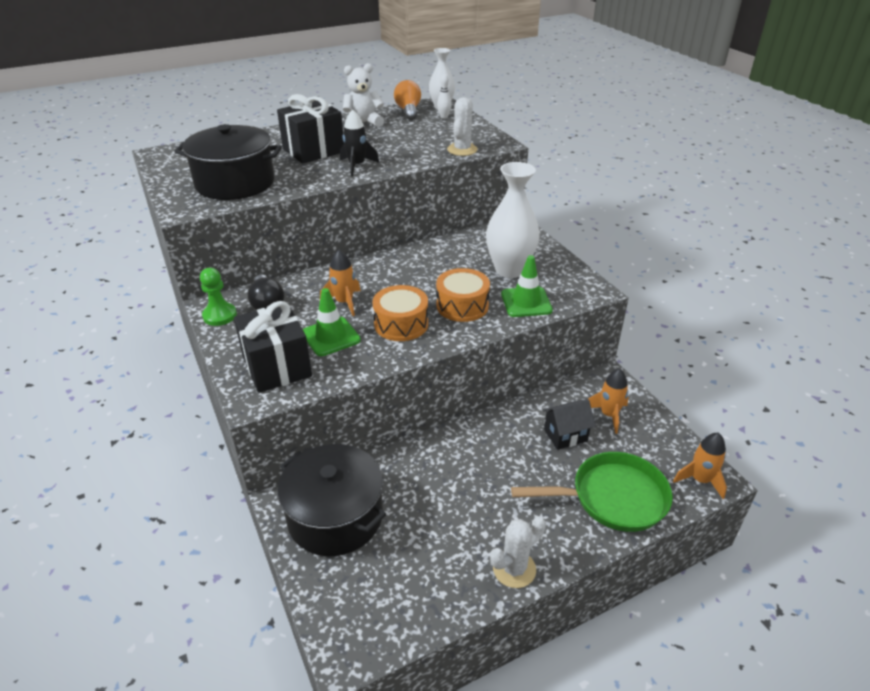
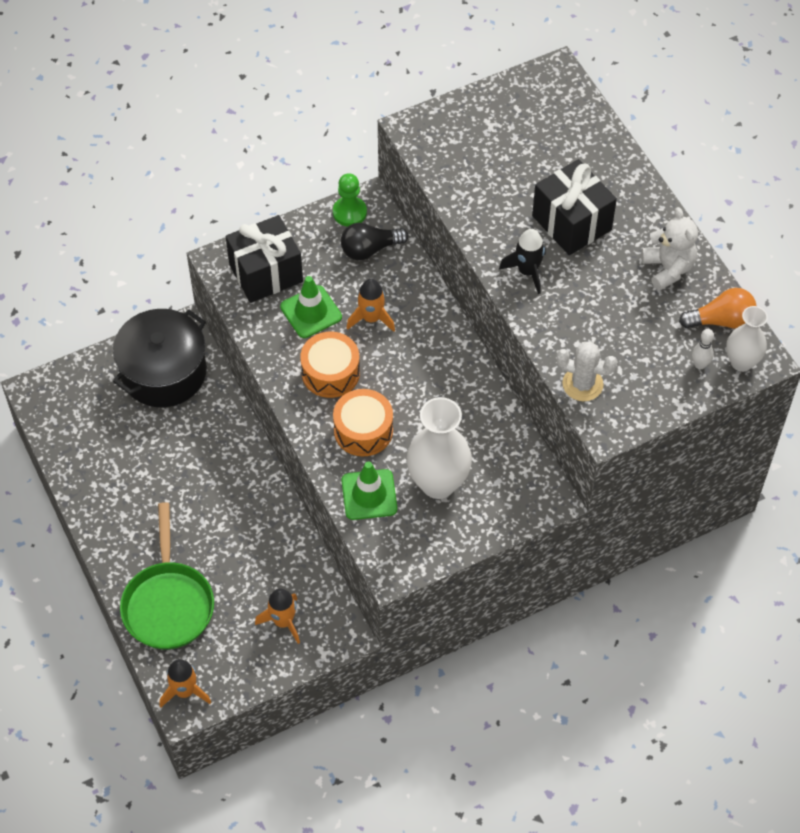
camera: 90 degrees right, 20 degrees up
(235, 183) = (477, 160): black pot -> none
(514, 569) = (97, 510): white cactus -> none
(565, 435) = (254, 573): black house -> none

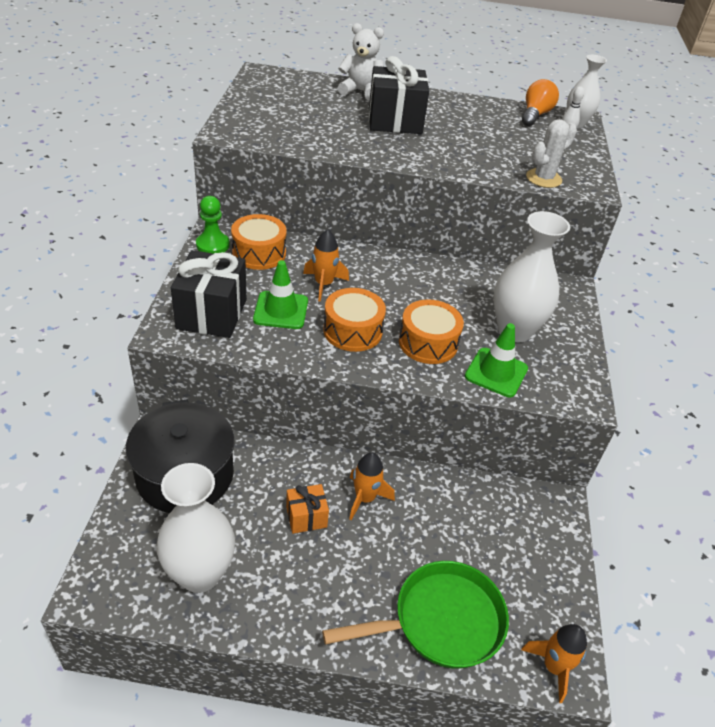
camera: 60 degrees left, 15 degrees down
(94, 439) = (200, 574): none -> white vase
(168, 603) = (441, 621): green pan -> green pan turned 45 degrees counterclockwise
(189, 470) = (306, 517): none -> orange gift
(283, 621) = (520, 539): orange rocket -> orange rocket (365, 498)
(370, 249) = (259, 253): black light bulb -> orange drum
(527, 271) = (417, 153): black rocket -> none
(668, 268) = (474, 111): white teddy bear -> white teddy bear (360, 91)

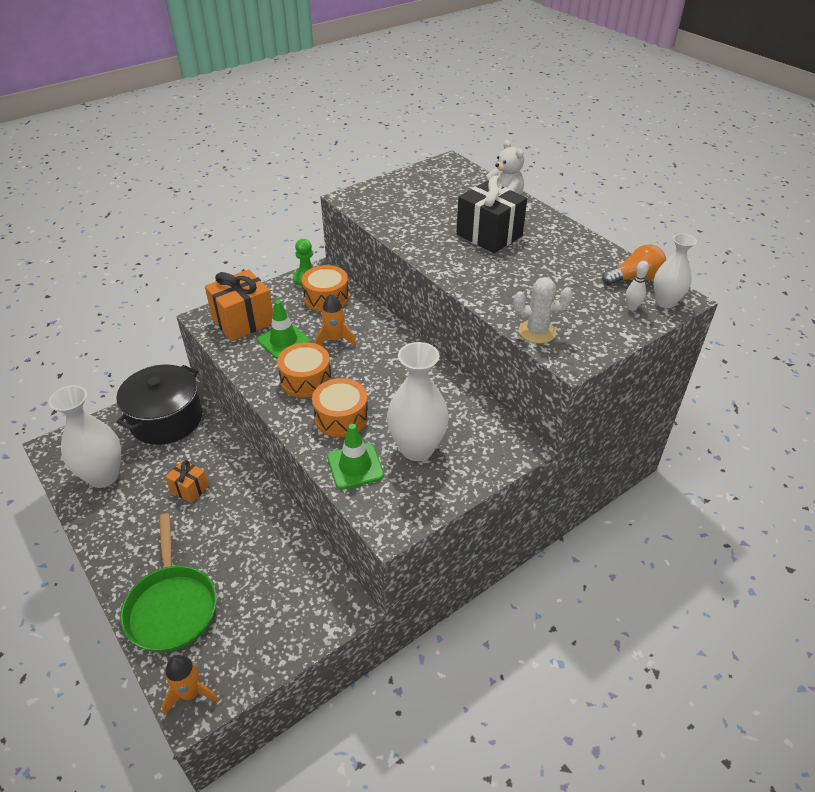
camera: 50 degrees right, 0 degrees up
(212, 314) = (243, 321): black gift -> orange gift
(365, 498) = (234, 504): orange rocket -> none
(441, 621) = (171, 606): green pan -> green pan turned 45 degrees clockwise

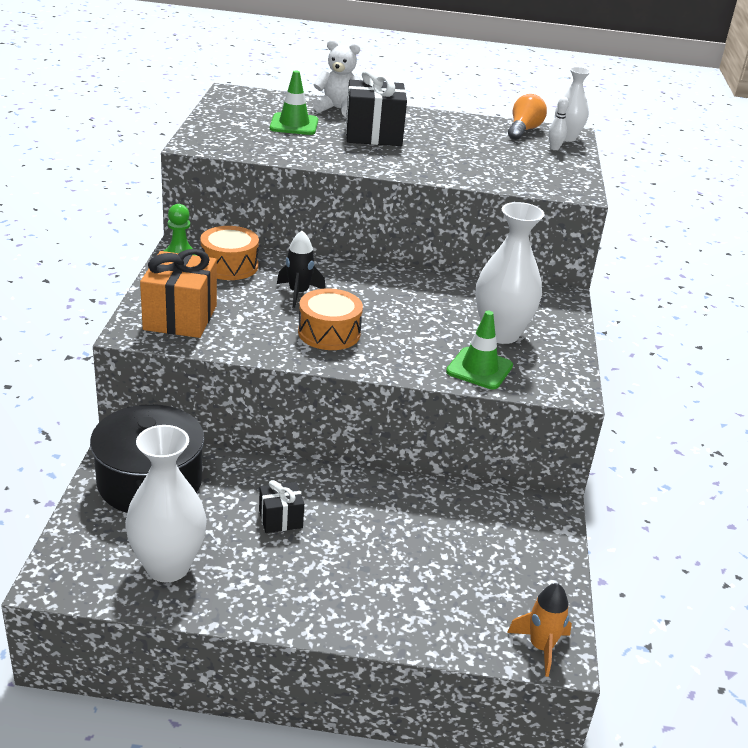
camera: 50 degrees left, 10 degrees down
(171, 606) = (423, 608): green pan -> none
(190, 489) = (280, 519): orange gift -> black gift
(283, 341) = (253, 315): green traffic cone -> green traffic cone (294, 124)
(335, 339) = (298, 293): orange rocket -> black rocket
(341, 417) = (408, 343): orange drum -> none
(537, 332) = (527, 184): white cactus -> none

